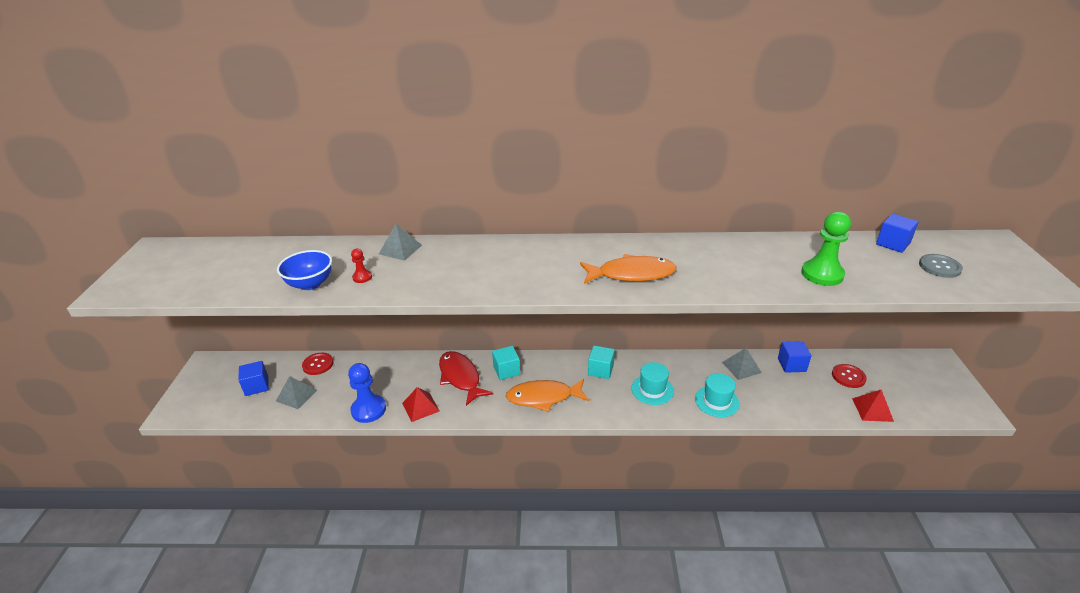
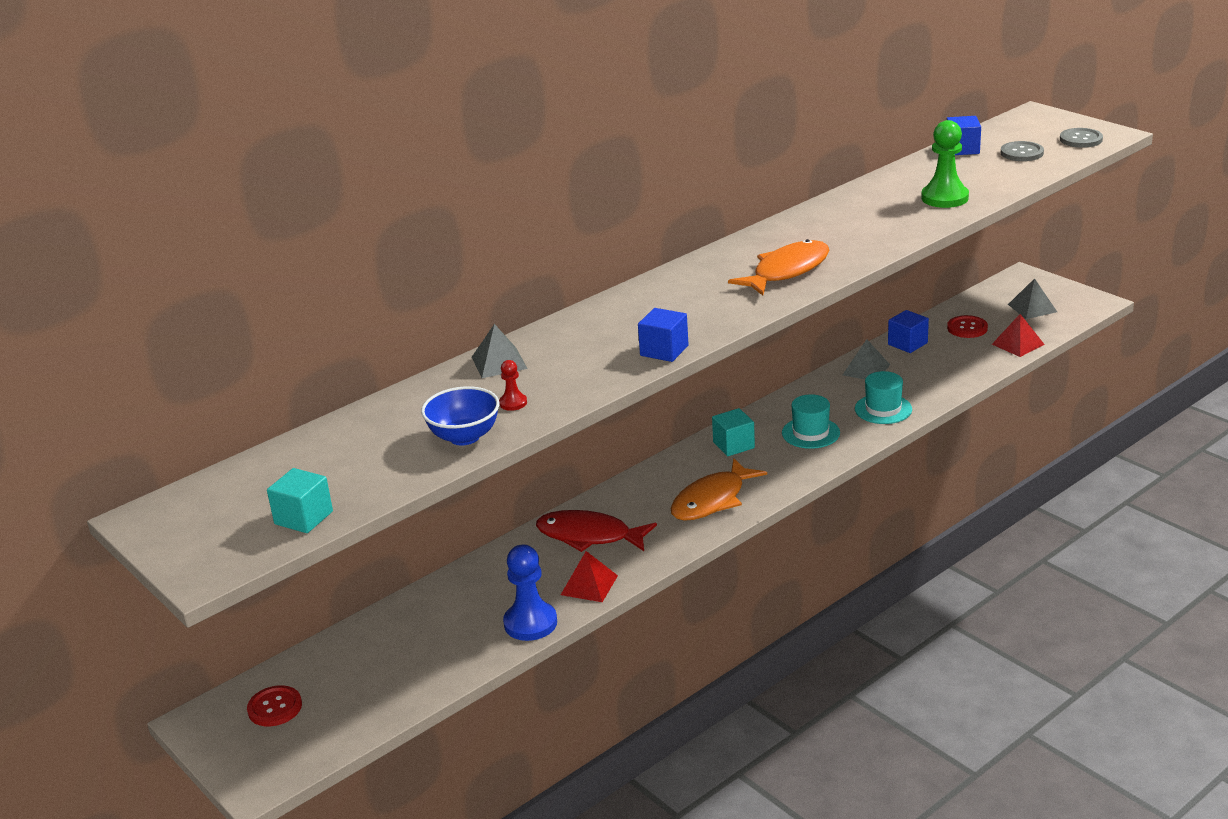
camera: 40 degrees left, 5 degrees down
(257, 386) = (332, 693): blue cube -> blue cube (664, 350)
(296, 395) = (408, 667): grey pyramid -> grey pyramid (1032, 308)
(318, 364) = (377, 627): red button -> red button (275, 707)
(506, 370) = (632, 501): turquoise cube -> turquoise cube (303, 518)
(1011, 278) = (1081, 139): none -> grey button

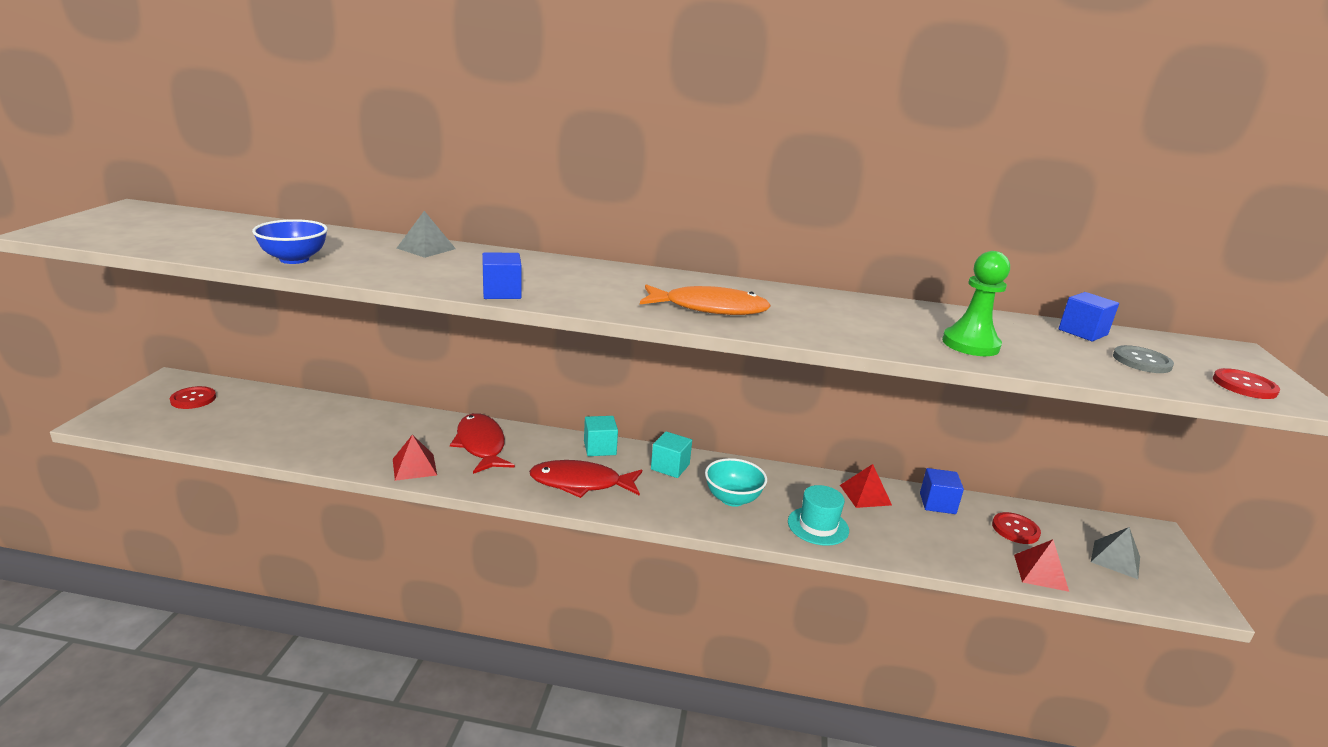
camera: 45 degrees right, 5 degrees down
(303, 518) = (141, 240): turquoise cube -> turquoise cube (600, 448)
(513, 403) = (362, 263): red pawn -> none
(530, 623) = (346, 459): blue pawn -> none
(712, 500) = (581, 483): orange fish -> red fish
(810, 433) = (732, 499): turquoise hat -> turquoise bowl
(866, 369) = (865, 495): grey pyramid -> red pyramid
(1081, 139) = (1244, 386): grey button -> red button

